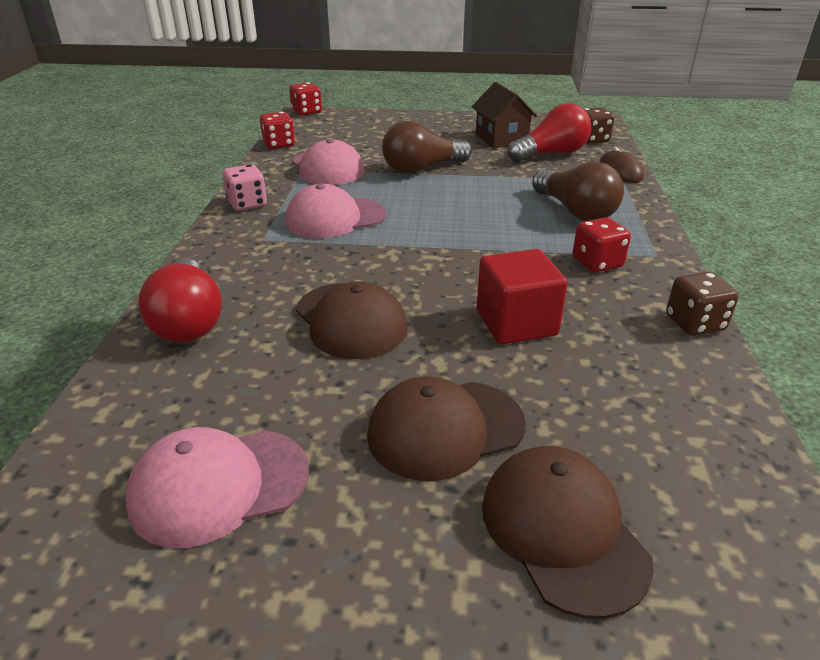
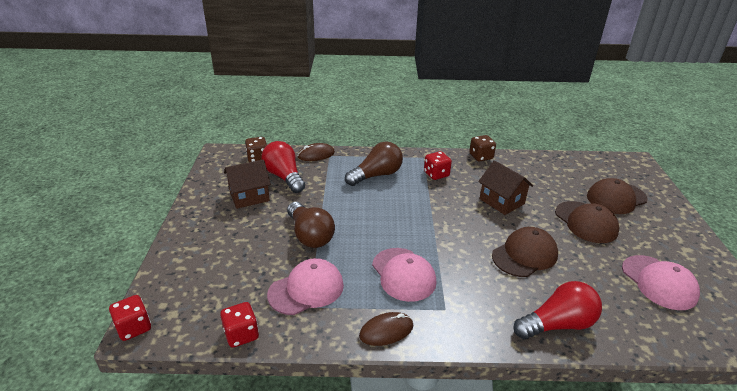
camera: 95 degrees left, 0 degrees up
(247, 204) = (386, 331): pink dice -> brown mouse
(516, 323) = (501, 201): red cube -> brown house

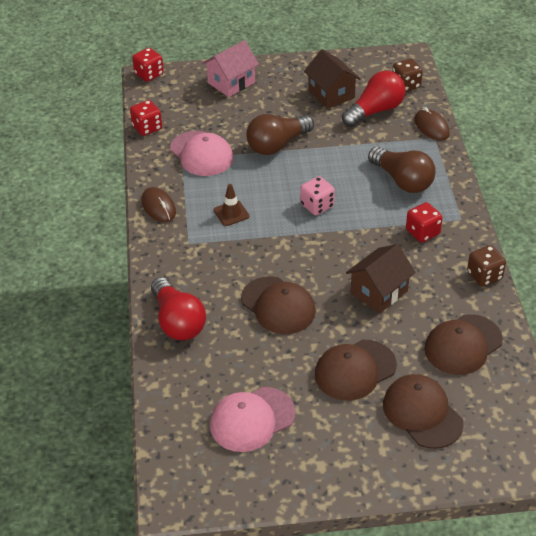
camera: 85 degrees right, 10 degrees up
(194, 257) = (231, 83): none -> pink house
(400, 220) = (317, 206): none -> pink dice
(403, 274) = (231, 213): pink cap -> brown traffic cone
(548, 174) = (463, 345): none -> brown cap

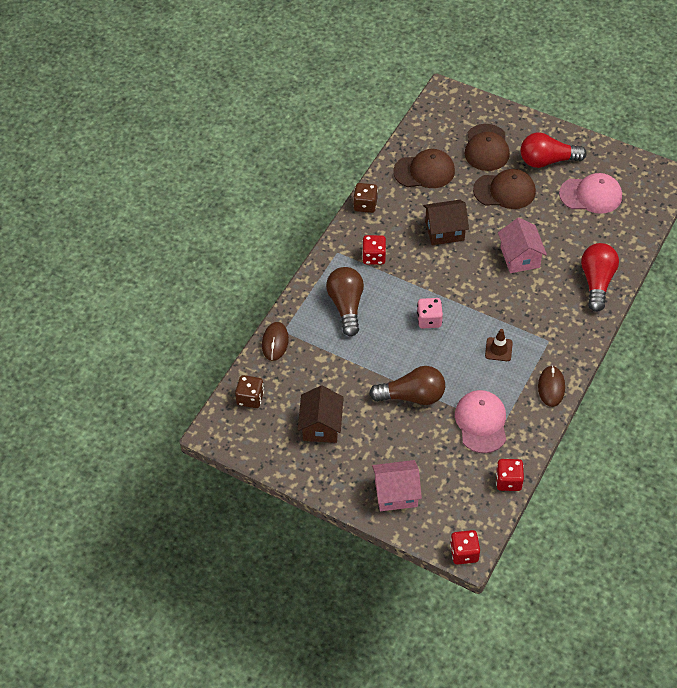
camera: 145 degrees left, 10 degrees up
(278, 305) = (520, 257): brown cap -> pink house
(375, 111) = (302, 385): red light bulb -> red light bulb (547, 161)

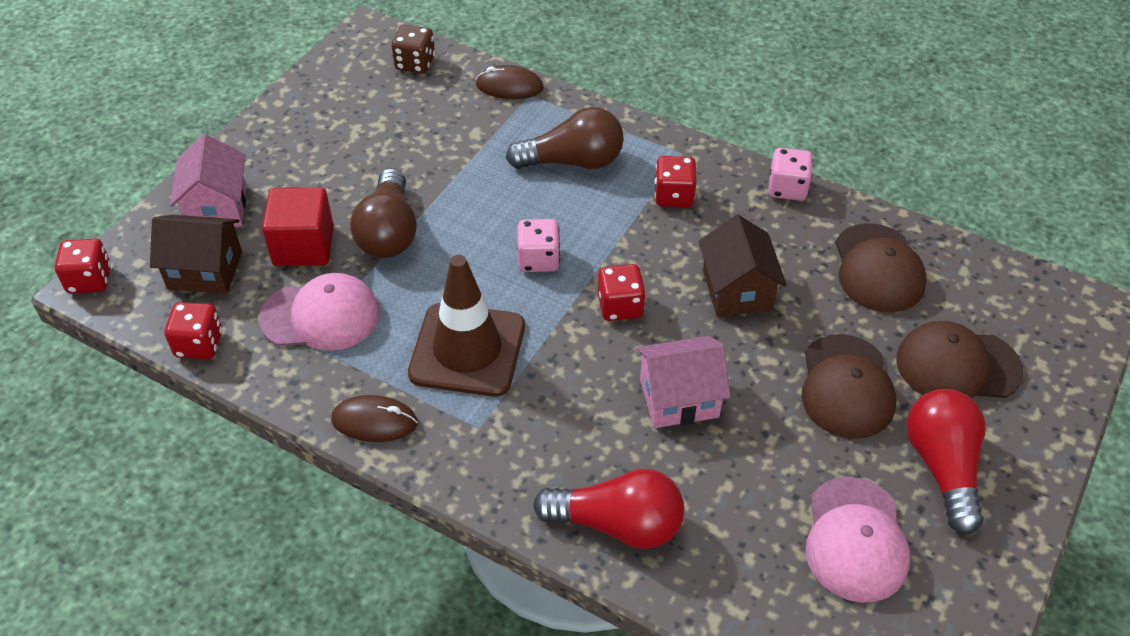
camera: 90 degrees right, 5 degrees down
(321, 426) = (354, 131): brown house -> brown house (205, 270)
(365, 205) = (787, 188): brown dice -> pink dice
(426, 439) = (303, 246): none -> red cube
(461, 282) = (620, 306): none -> red dice
(498, 349) = (467, 350): brown traffic cone -> brown traffic cone, size x2.18

